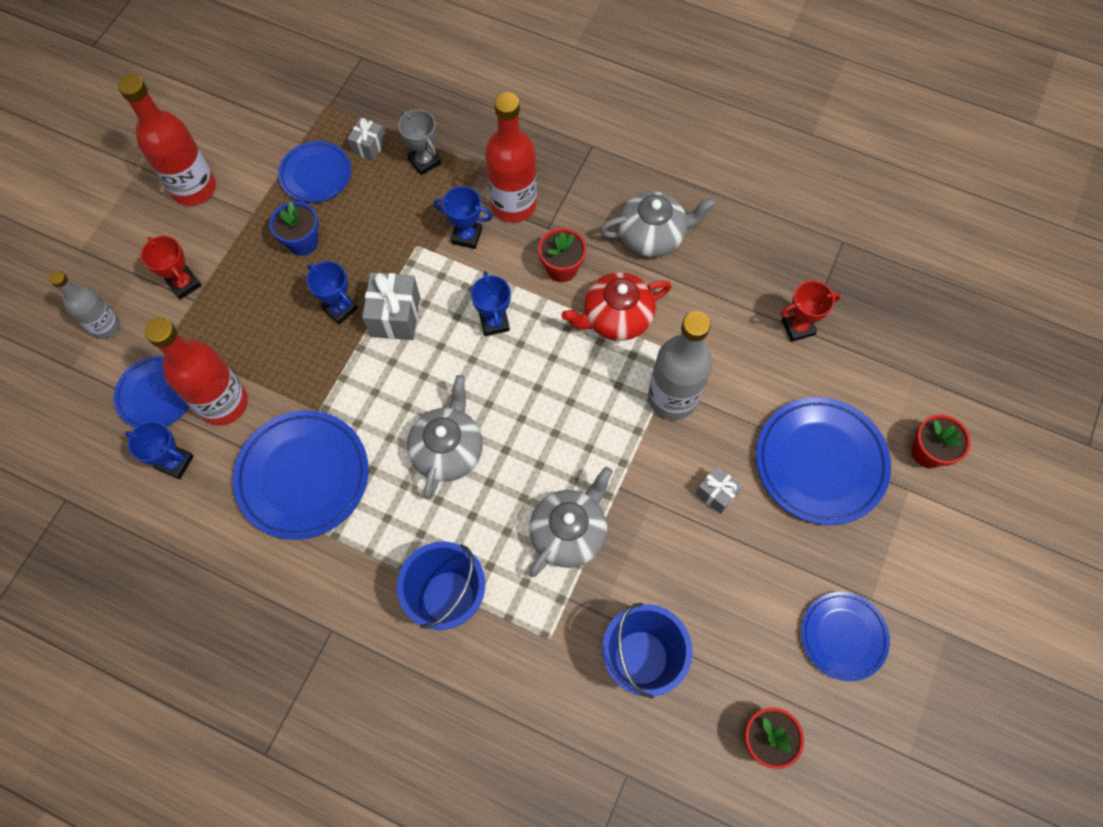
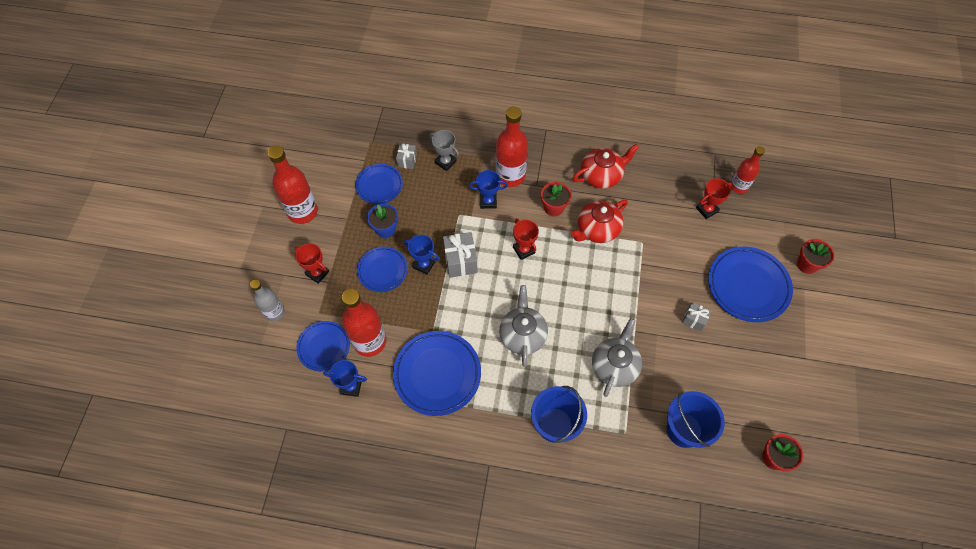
camera: 15 degrees left, 5 degrees down
(494, 322) = (524, 250): blue trophy -> red trophy
(652, 236) = (601, 175): grey teapot -> red teapot
(672, 398) = (648, 269): grey bottle -> none
(843, 636) = (797, 385): blue plate -> blue plate (382, 270)
(862, 303) = (739, 186): none -> red bottle

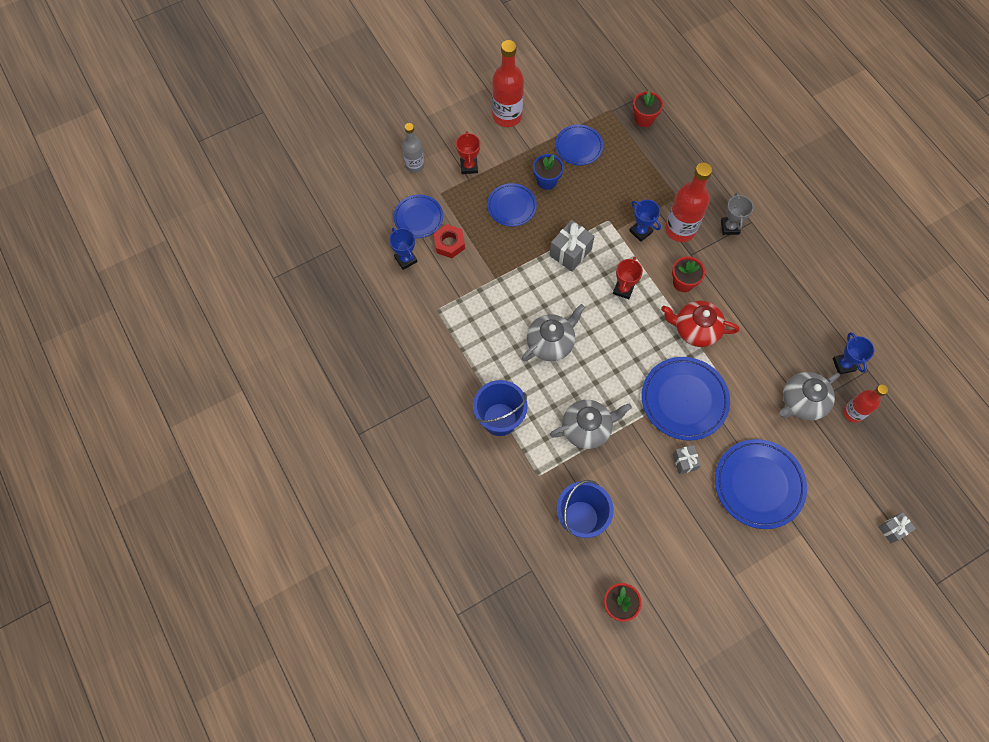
camera: 50 degrees right, 5 degrees up
(369, 341) = (449, 243): red bottle -> red nut
(407, 160) = (619, 147): grey gift -> grey gift (892, 529)
(424, 264) = (543, 230): blue trophy -> blue trophy (843, 364)
(437, 374) = (466, 308): blue plate -> blue plate (684, 400)
(445, 162) = (645, 174): grey trophy -> grey trophy (729, 227)
(601, 175) = (750, 296): red teapot -> none
(707, 209) = (801, 402): red trophy -> grey teapot
(807, 264) = (829, 521): red flower pot -> red flower pot (644, 119)

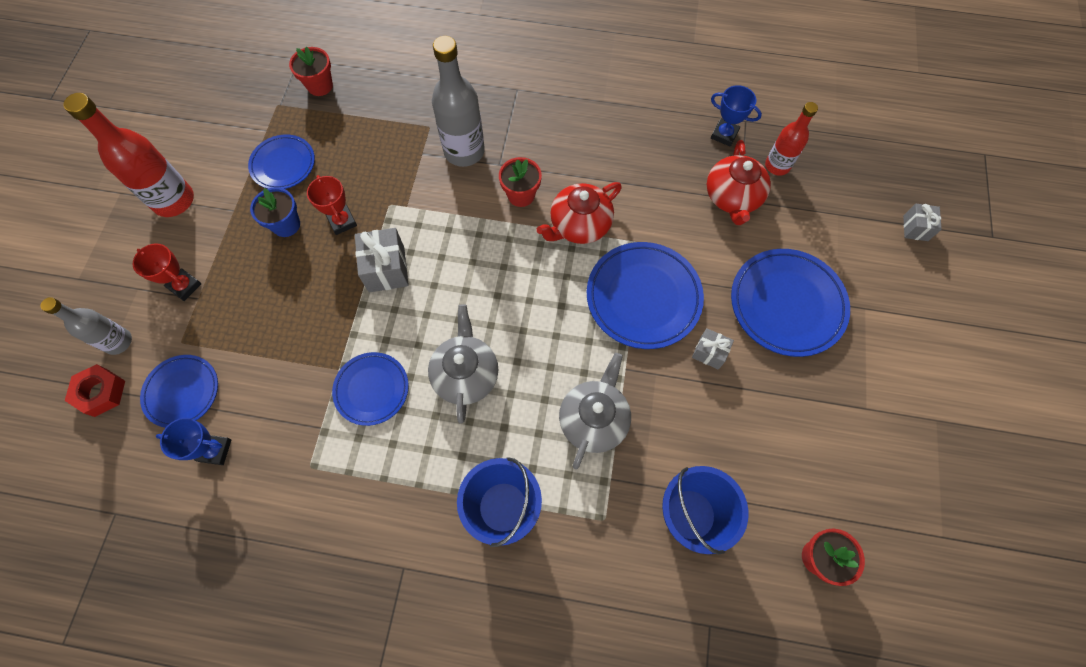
camera: 50 degrees left, 0 degrees up
(449, 243) = (248, 384): red nut -> red nut (101, 392)
(511, 206) = (276, 282): blue plate -> blue plate (372, 389)
(623, 289) = (475, 253): red trophy -> red trophy (342, 222)
(640, 231) = (431, 186): blue trophy -> none
(680, 229) = (464, 151): red bottle -> grey bottle
(729, 227) = (504, 110): grey trophy -> none
(801, 402) = (732, 197): grey teapot -> red teapot

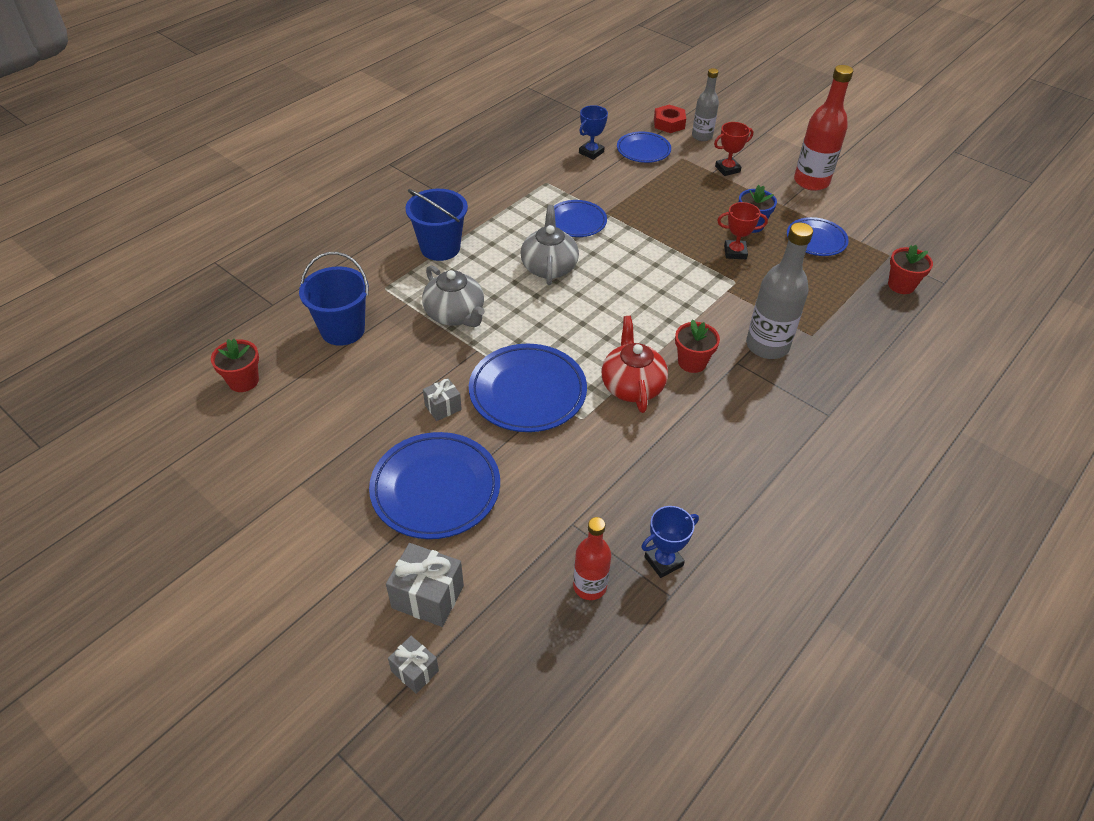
camera: 120 degrees right, 20 degrees down
(386, 269) = (672, 260): grey gift -> grey gift (428, 596)
(466, 374) = (549, 267): grey teapot -> grey teapot turned 120 degrees counterclockwise
(732, 197) = (579, 518): red teapot -> none

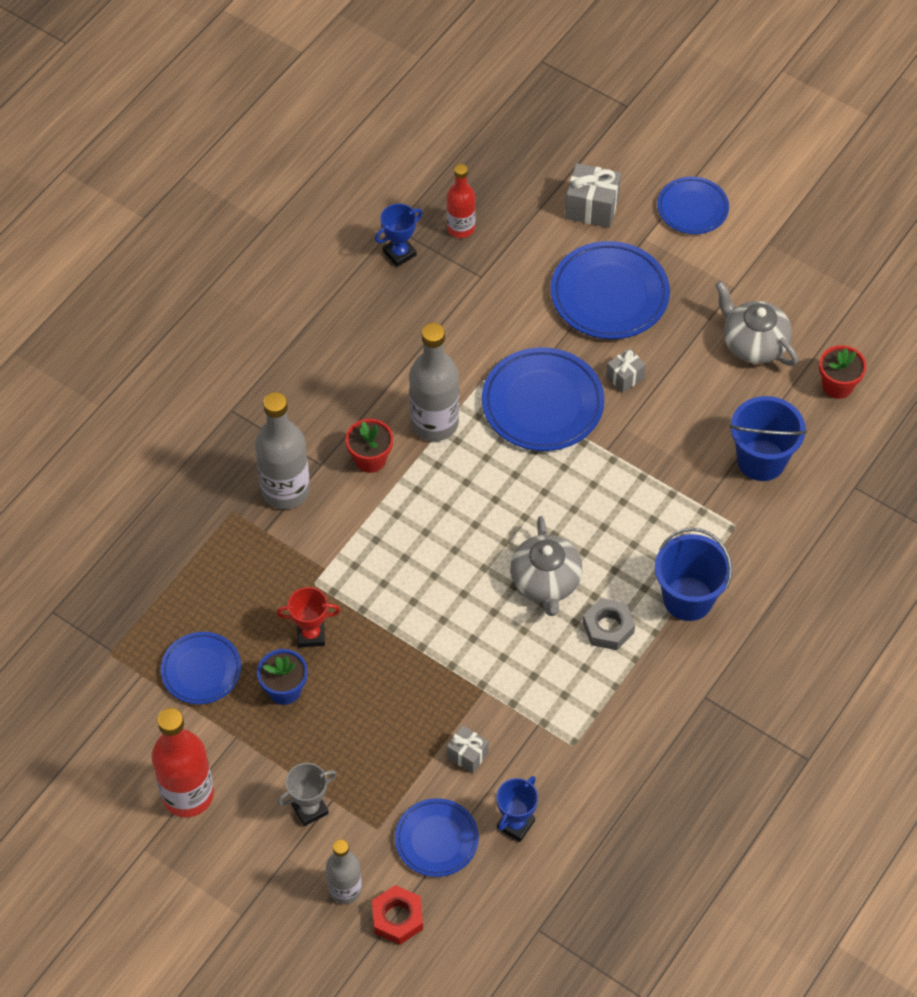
camera: 175 degrees right, 10 degrees up
(415, 671) = (587, 157): grey gift -> grey gift (467, 755)
(455, 315) = (642, 495): grey teapot -> grey teapot (753, 343)
(506, 237) = (608, 628): none -> grey nut
(576, 222) = (520, 667): blue plate -> blue plate (692, 208)
(632, 385) = (434, 423): red teapot -> grey bottle
(727, 169) = (309, 809): red trophy -> grey trophy
(901, 285) = (108, 601): red flower pot -> none

